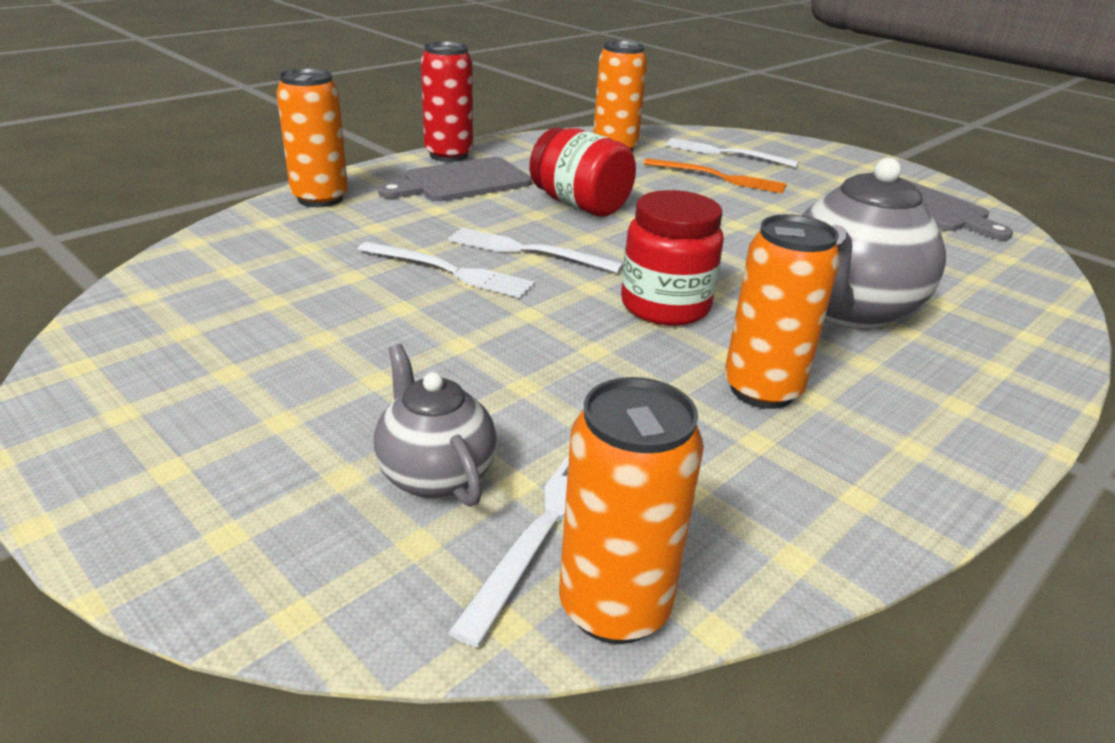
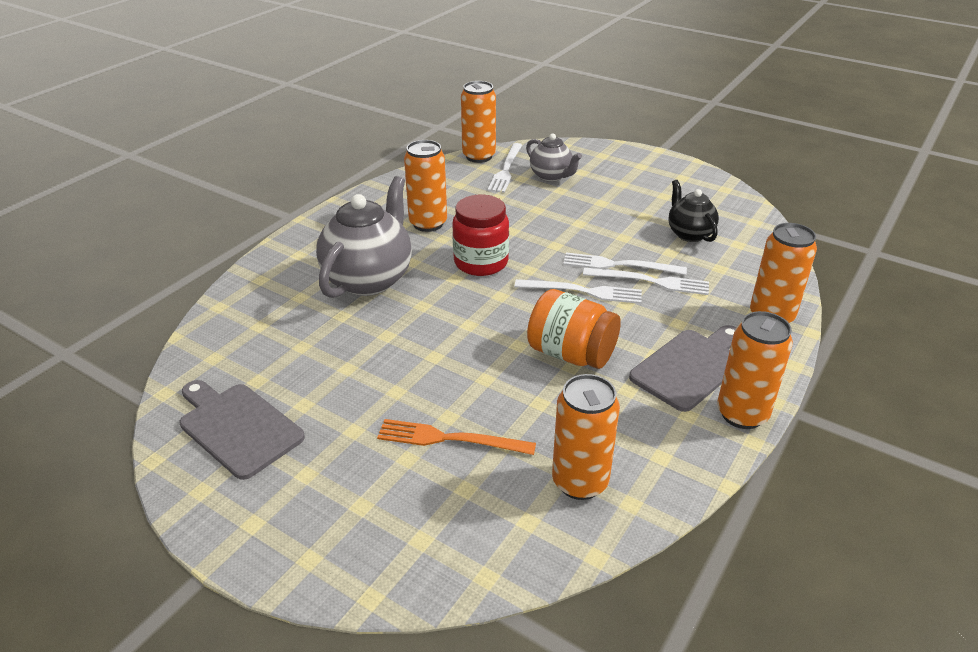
camera: 170 degrees right, 5 degrees up
(285, 294) = (689, 234): none -> black teapot
(448, 155) = (742, 414): red can -> orange can
(580, 205) = (571, 354): red jar -> orange jar
(726, 153) = (441, 509): white fork -> white fork (649, 281)

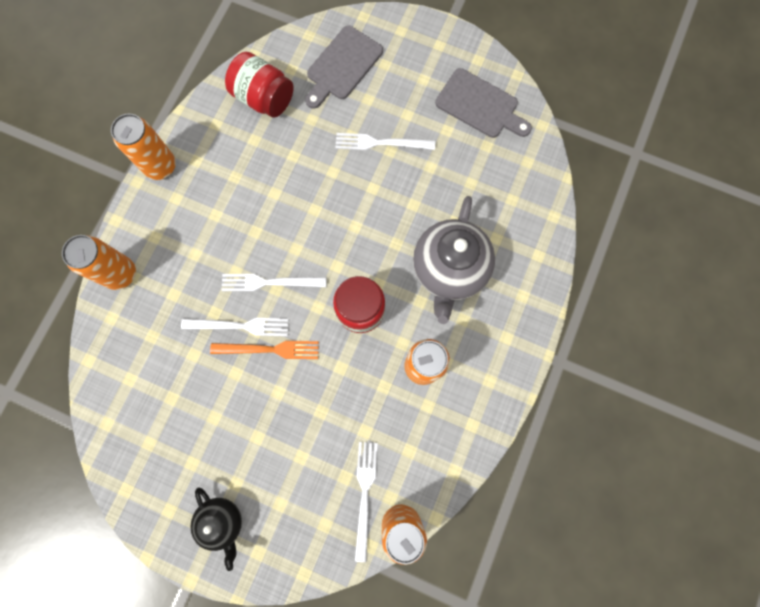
camera: 170 degrees right, 40 degrees up
(451, 439) = (345, 117): orange fork -> orange fork (269, 349)
(551, 176) = (313, 487): grey teapot -> none
(571, 354) = (275, 206): orange jar -> none
(580, 482) = (264, 98): orange can -> red jar
(649, 281) = (214, 306): white fork -> white fork (381, 143)
(689, 234) = (173, 390): black teapot -> black teapot (222, 521)
(690, 367) = (190, 206): grey cutting board -> grey cutting board (342, 66)

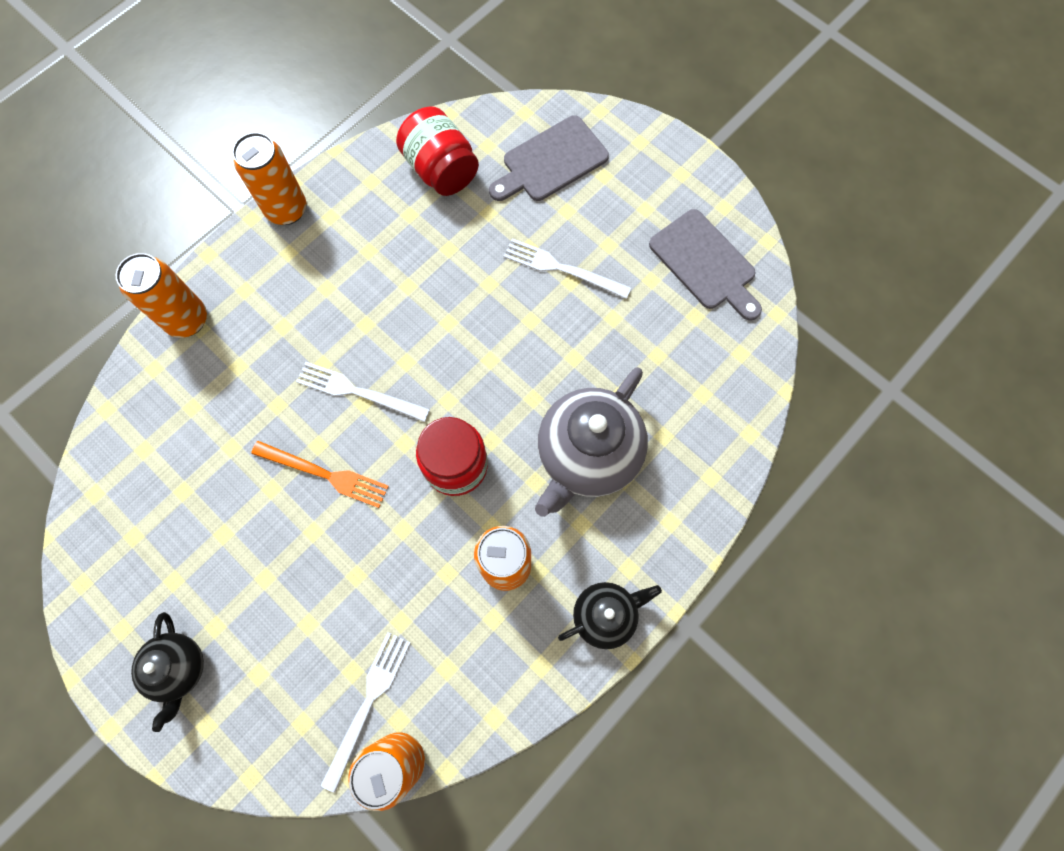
camera: 20 degrees right, 5 degrees down
(239, 326) = (300, 432): white fork -> none
(502, 375) = (605, 615): none -> black teapot

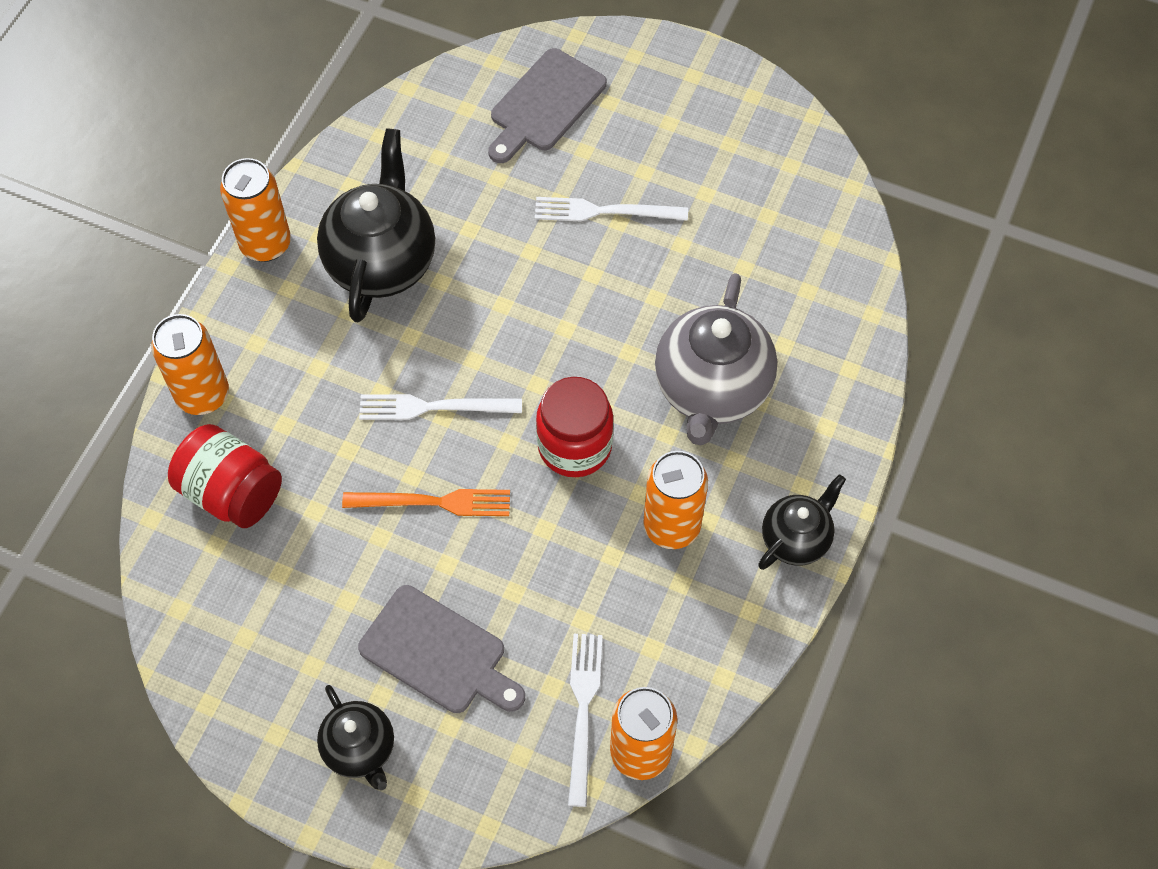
camera: 20 degrees left, 10 degrees down
(369, 254) = (382, 262): none -> black teapot
(441, 169) = (424, 149): red jar -> red jar (231, 492)
(705, 263) = (756, 159): grey cutting board -> grey cutting board (438, 653)

